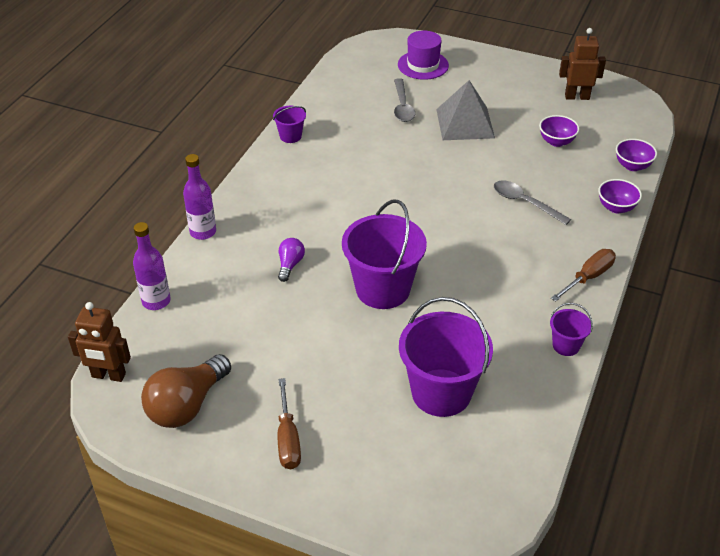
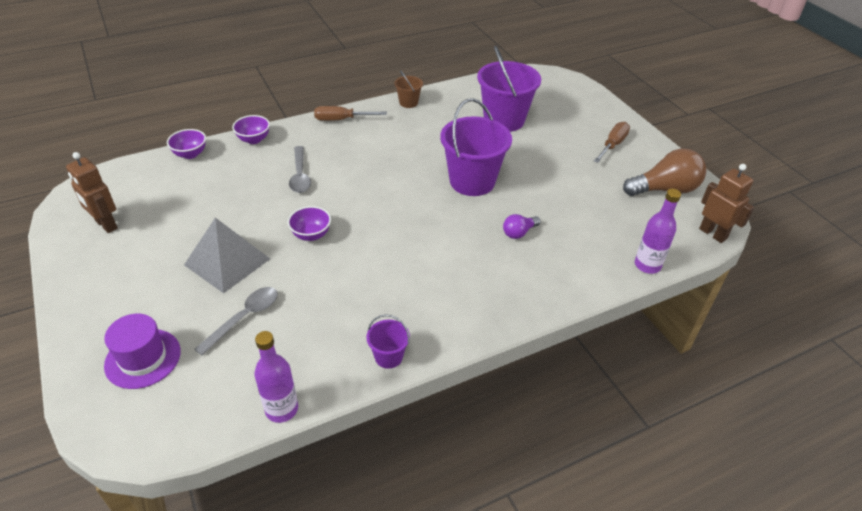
camera: 140 degrees left, 0 degrees up
(203, 232) = (566, 302): purple bottle -> purple bottle (281, 409)
(556, 142) = (197, 200): purple bowl -> purple bowl (311, 235)
(566, 345) = (408, 102): purple bucket -> brown bucket

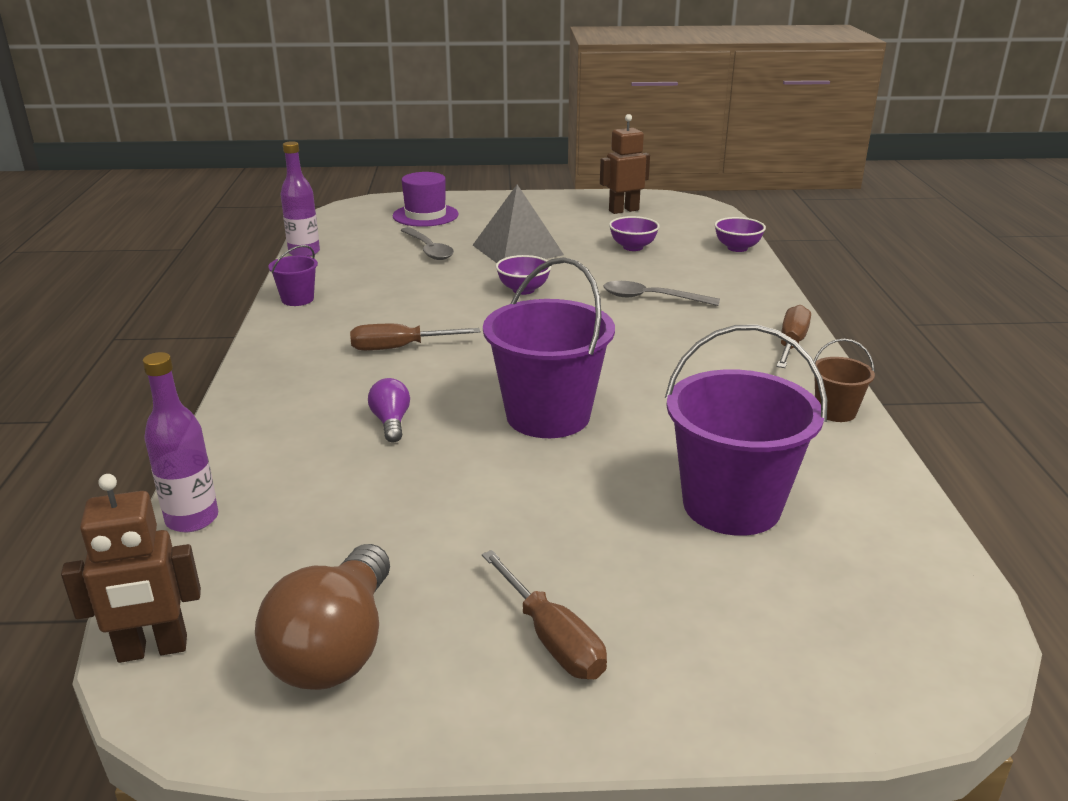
camera: 115 degrees right, 15 degrees down
(254, 139) = (756, 282): purple bowl -> purple bowl (633, 247)
(434, 263) = (400, 348): none -> brown screwdriver

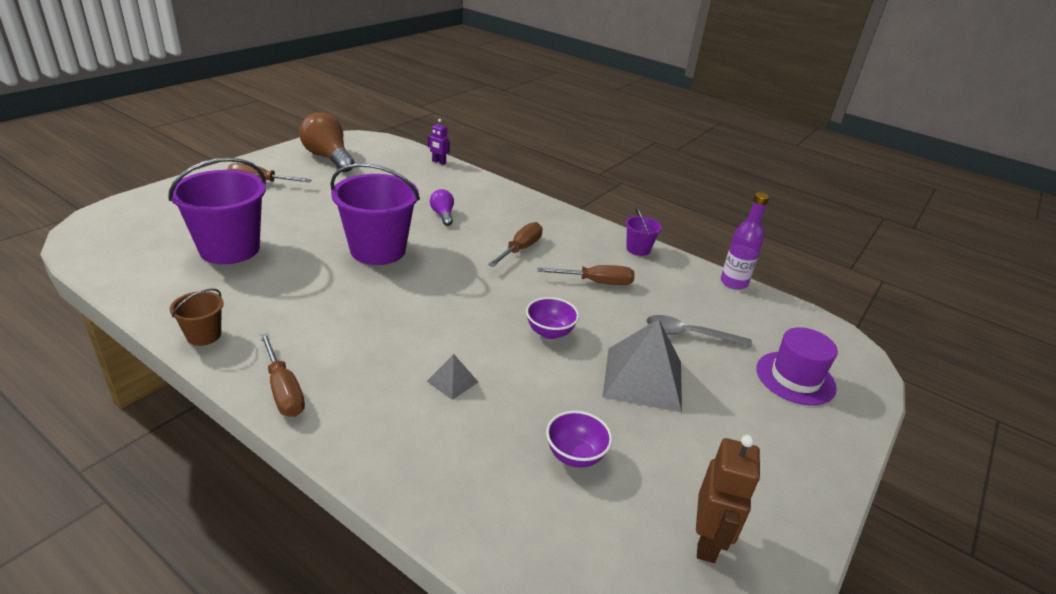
camera: 125 degrees right, 5 degrees up
(153, 650) = (379, 141): brown robot -> none
(192, 519) = (438, 162): purple bottle -> purple robot
(391, 422) = (443, 215): purple light bulb -> purple light bulb turned 135 degrees counterclockwise
(405, 297) = (596, 282): none -> brown screwdriver
(651, 298) = (452, 381): grey spoon -> grey pyramid
(737, 248) = (482, 541): purple bowl -> none

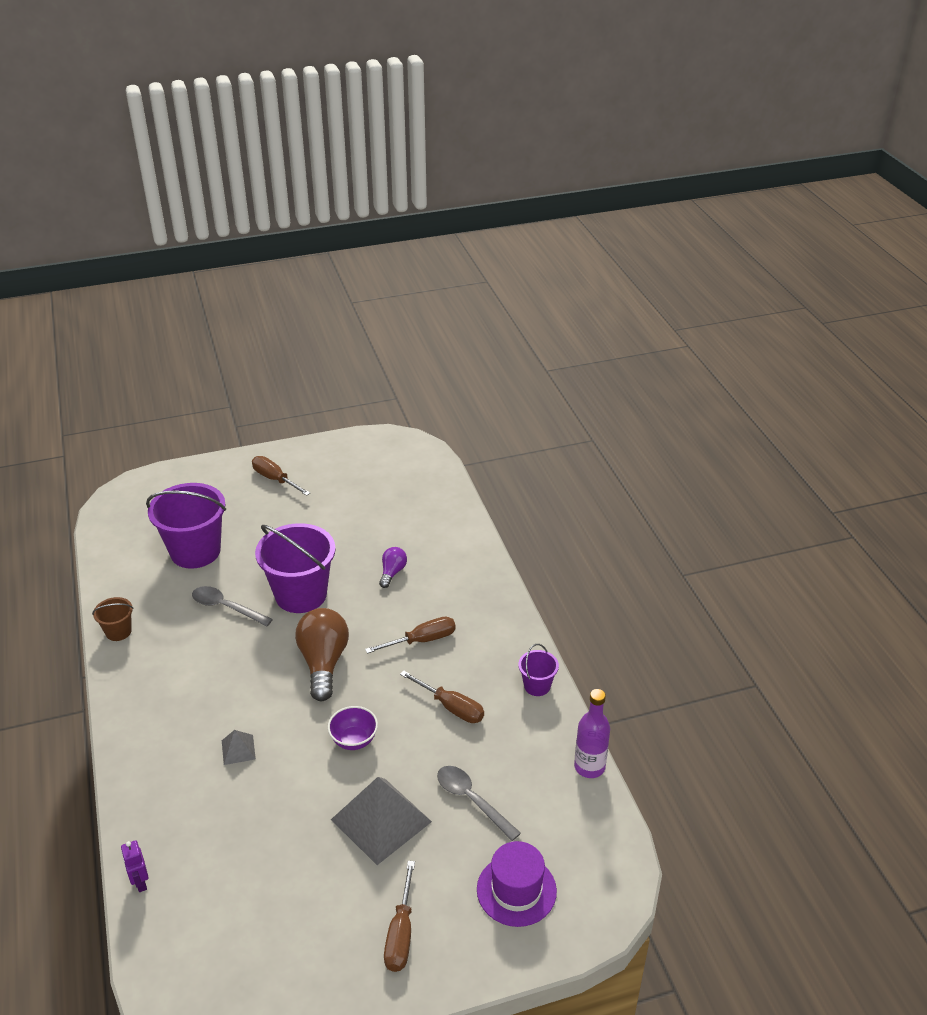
camera: 40 degrees right, 5 degrees up
(283, 390) = (128, 702): brown screwdriver -> brown screwdriver (401, 933)
(311, 280) = (226, 607): none -> grey spoon
(328, 158) = (357, 463): brown light bulb -> brown light bulb (323, 663)
(438, 162) = (454, 499): purple robot -> purple robot (140, 882)
(575, 455) = (259, 854): purple bowl -> none
(707, 542) = (276, 967): brown robot -> none

